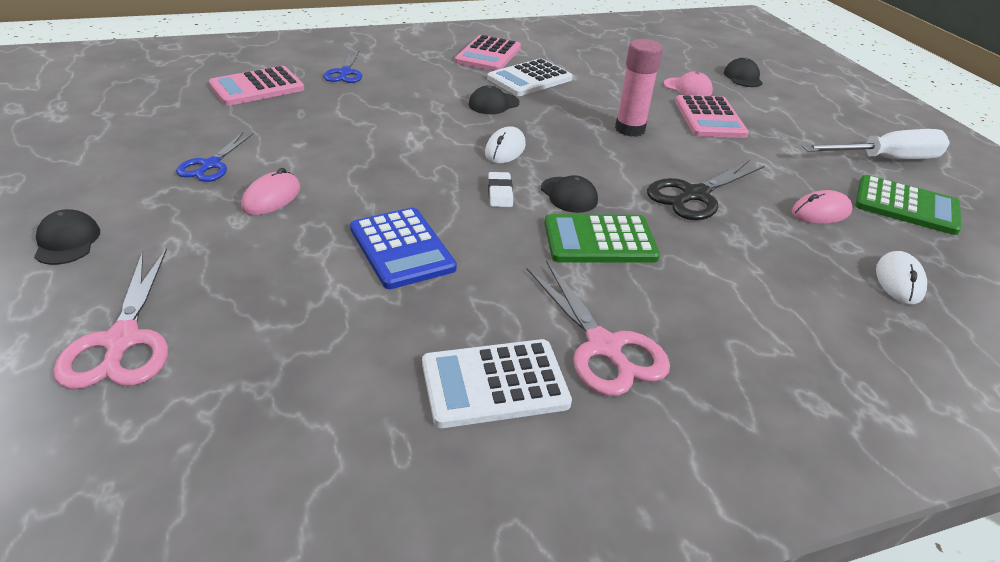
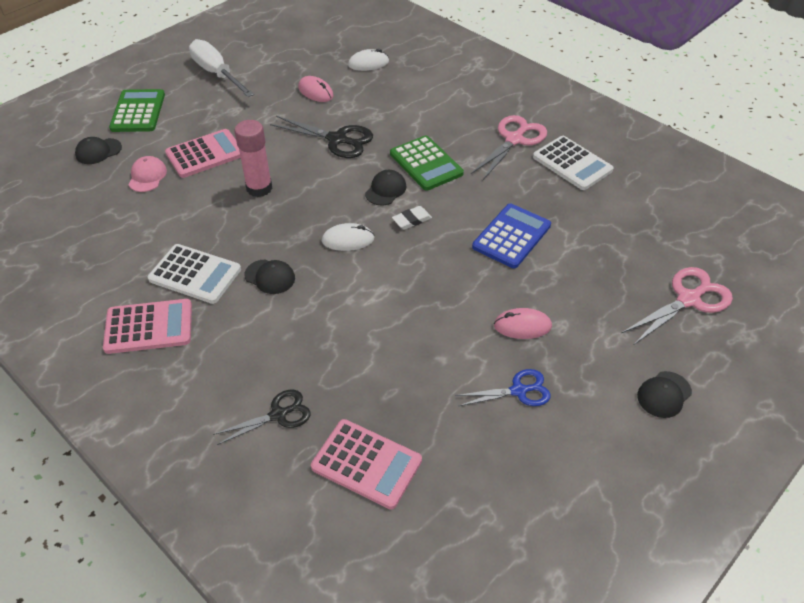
camera: 115 degrees left, 10 degrees up
(345, 73) = (278, 415): blue scissors -> black scissors
(906, 206) = (279, 64): green calculator -> green calculator (138, 111)

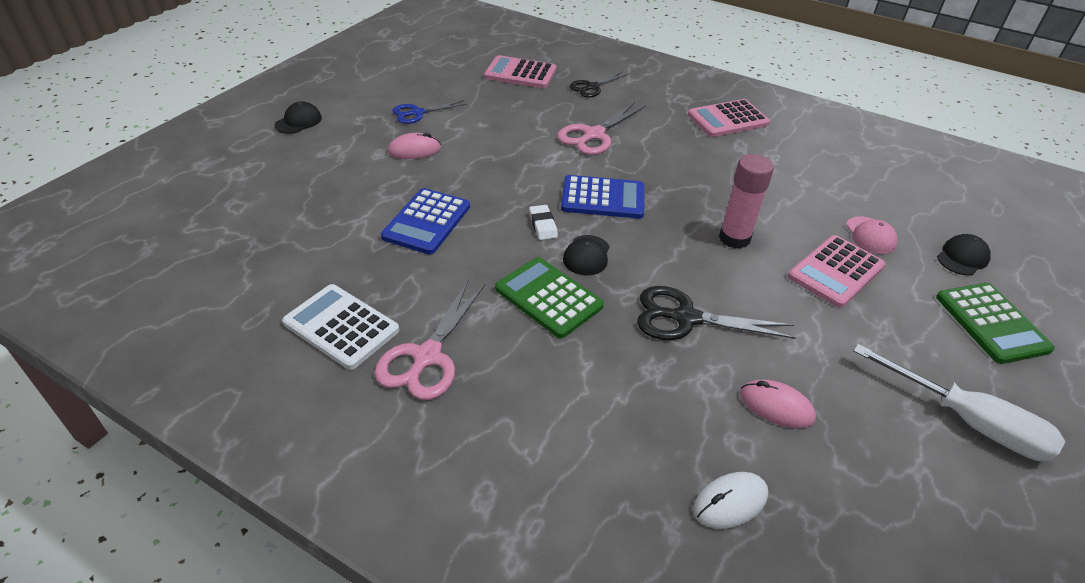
camera: 165 degrees right, 5 degrees down
(195, 274) = (726, 155): white calculator -> none
(270, 277) = (658, 160): black cap -> none
(348, 240) = (603, 198): white mouse -> blue calculator
(412, 220) = (543, 225): white eraser -> white eraser turned 60 degrees counterclockwise
(688, 299) = (245, 185): pink scissors -> pink scissors (594, 135)

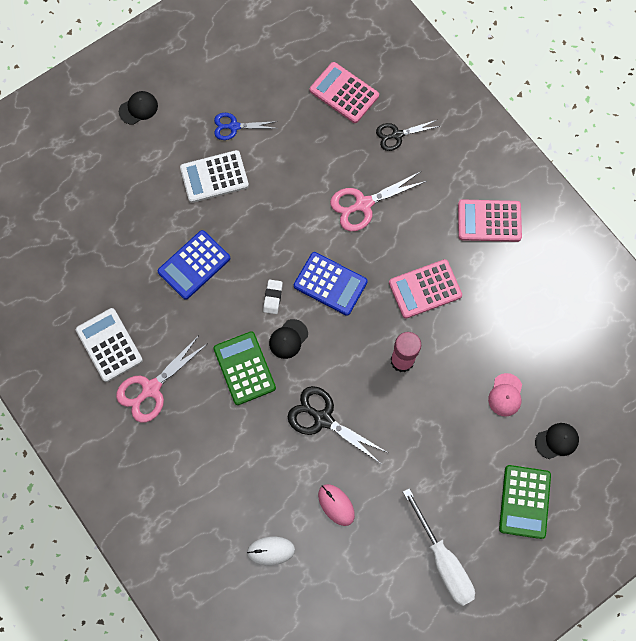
camera: 25 degrees right, 30 degrees up
(414, 150) = (214, 177): pink mouse -> white calculator
(836, 271) = (452, 418): pink calculator -> pink calculator (425, 289)

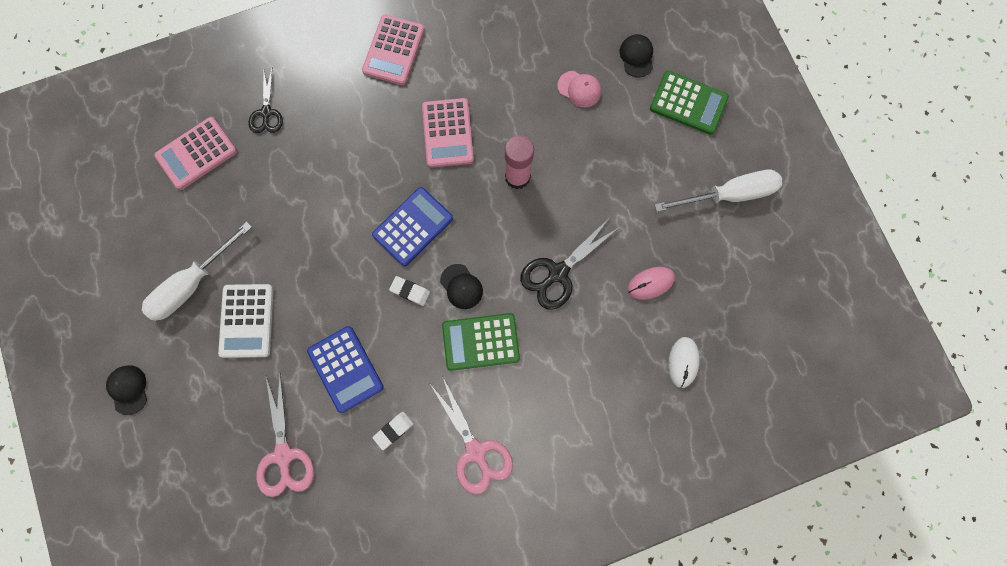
camera: 75 degrees left, 5 degrees up
(109, 345) = (411, 489): white calculator -> none
(153, 317) = (393, 430): none -> white eraser
(234, 126) = (193, 283): blue scissors -> white screwdriver
(363, 204) = (334, 169): pink scissors -> pink scissors (283, 455)

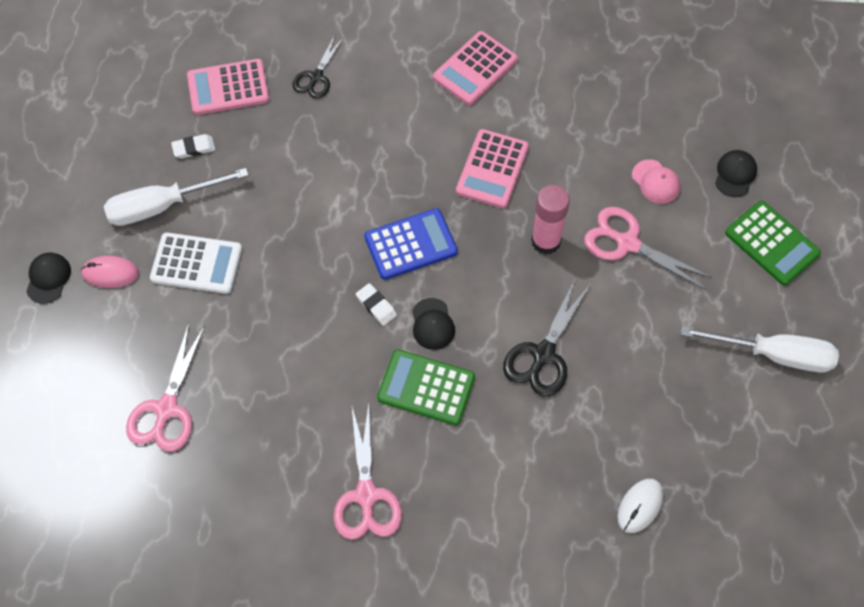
camera: 25 degrees right, 15 degrees down
(247, 320) = (196, 263): white calculator -> white calculator turned 105 degrees counterclockwise
(345, 369) = (271, 353): blue calculator -> none
(393, 430) = (290, 435): white eraser -> white eraser (194, 148)
(558, 273) = (543, 354): black scissors -> black scissors turned 45 degrees counterclockwise
(580, 151) = (627, 243): none -> pink scissors
(650, 283) = (642, 409): pink mouse -> pink mouse (110, 273)

